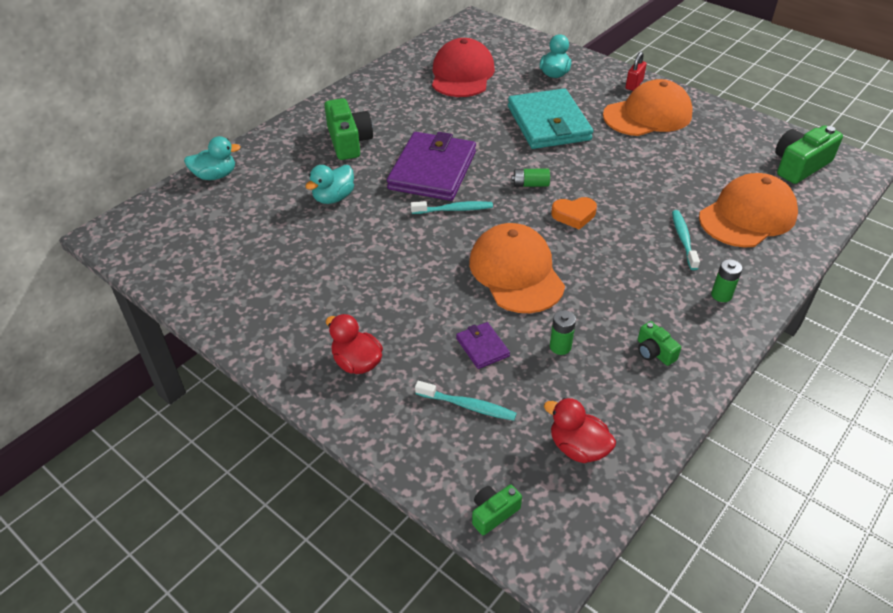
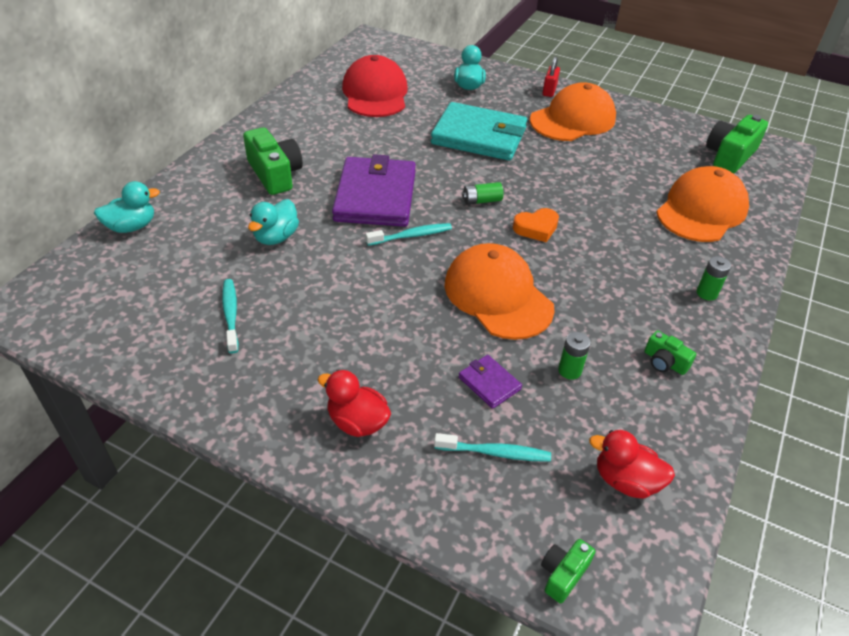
camera: 15 degrees left, 0 degrees up
(548, 123) = (479, 136): turquoise wallet -> turquoise wallet turned 45 degrees counterclockwise
(683, 239) = (650, 240): turquoise toothbrush -> turquoise toothbrush (231, 314)

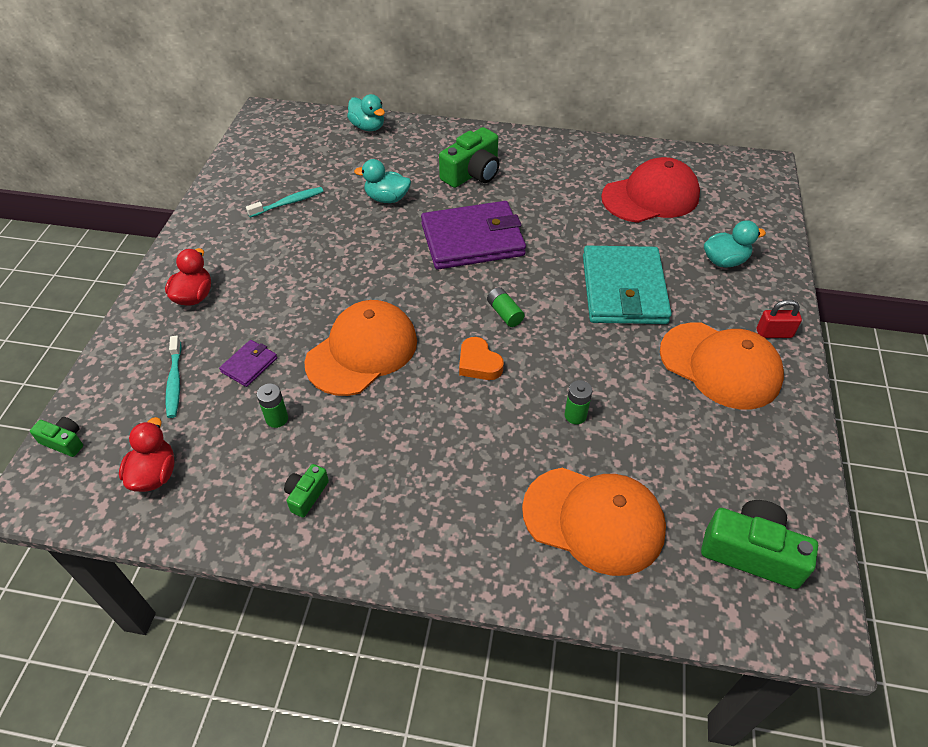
camera: 75 degrees right, 5 degrees up
(411, 236) = (425, 276): turquoise toothbrush -> none
(706, 293) = (429, 531): green battery -> green battery (575, 415)

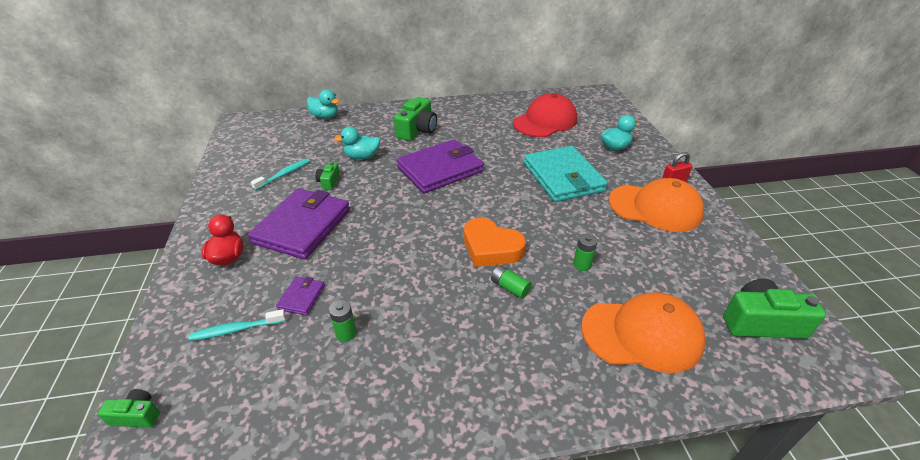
camera: 20 degrees left, 10 degrees down
(154, 474) = (246, 417): red duck -> none
(175, 382) = (236, 329): turquoise toothbrush -> turquoise toothbrush turned 105 degrees clockwise
(283, 278) = (303, 226): none -> purple wallet
(306, 495) = (402, 389): green camera -> green camera (329, 182)
(362, 351) = (395, 262): orange cap -> none
(479, 363) = (491, 248): orange heart -> orange heart, size x1.57
(504, 313) = (490, 210): green battery -> green battery (510, 287)

